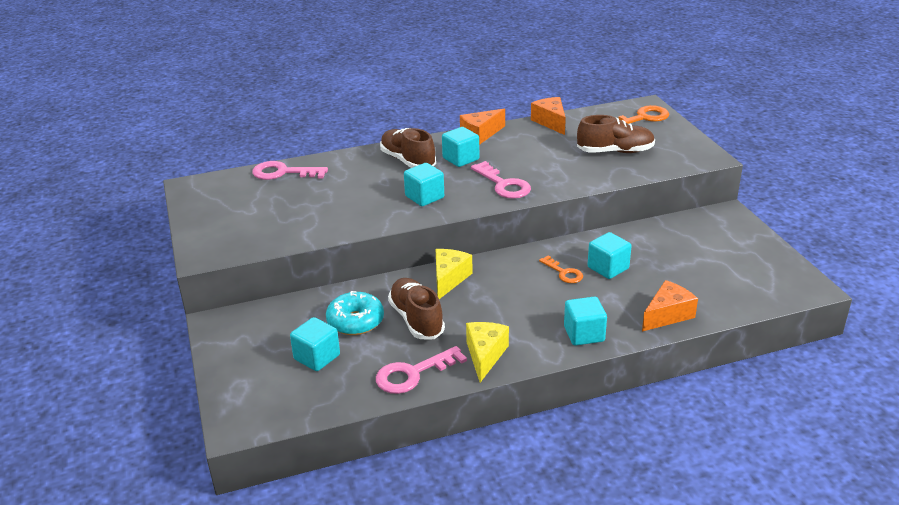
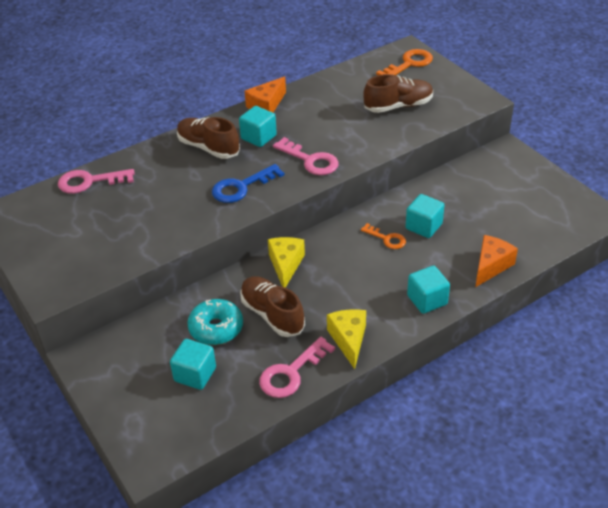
camera: 15 degrees left, 10 degrees up
(424, 197) = (241, 187): turquoise cube -> blue key
(551, 122) = (327, 81): orange cheese -> none

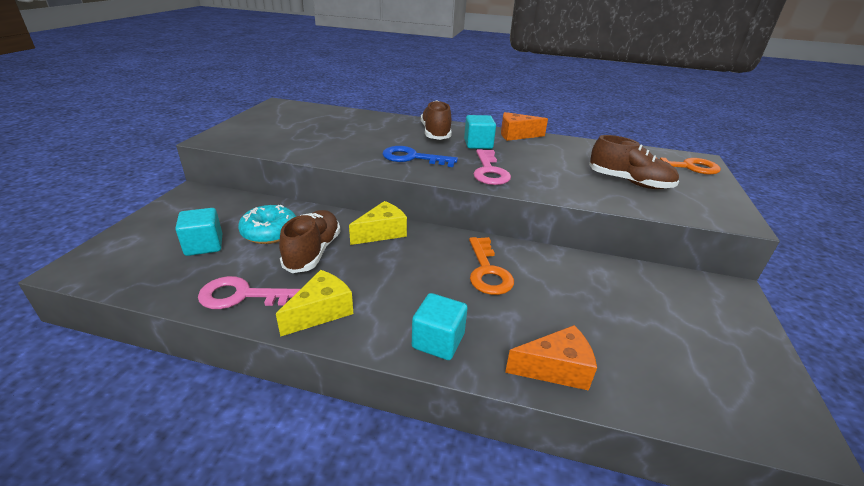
camera: 45 degrees right, 10 degrees down
(89, 182) = (342, 114): pink key -> none
(387, 239) = (487, 271): orange key -> orange key, size x1.59
(423, 226) = (537, 286): turquoise cube -> none

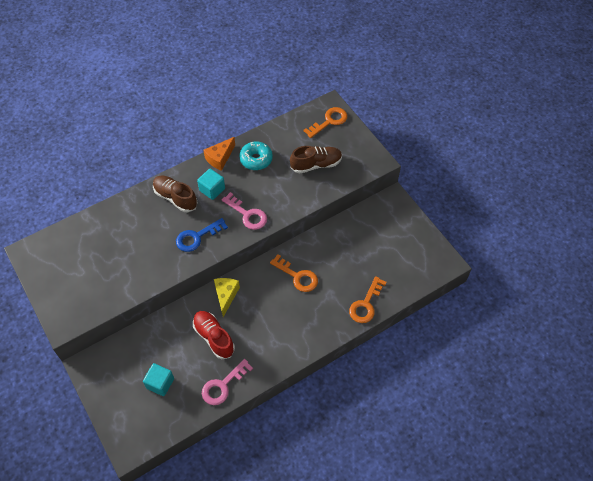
camera: 45 degrees left, 25 degrees up
(270, 232) = (175, 347): turquoise donut -> turquoise donut (256, 159)
(313, 252) = (214, 337): brown shoe -> red shoe
(321, 312) = (263, 361): yellow cheese -> none
(438, 341) = (318, 331): turquoise cube -> none
(555, 369) = (366, 304): orange cheese -> orange key

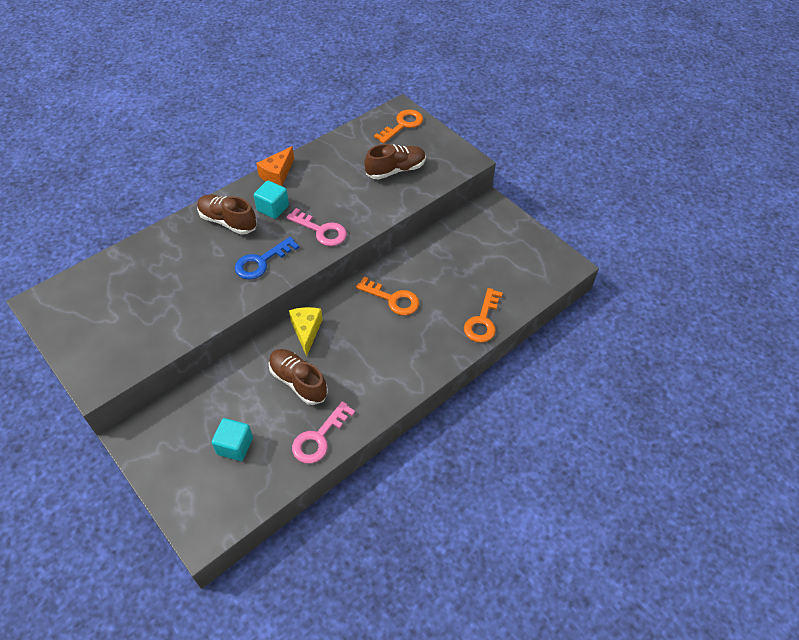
camera: 10 degrees left, 5 degrees down
(214, 337) = (298, 381): red shoe -> brown shoe
(256, 159) = (322, 171): turquoise donut -> none

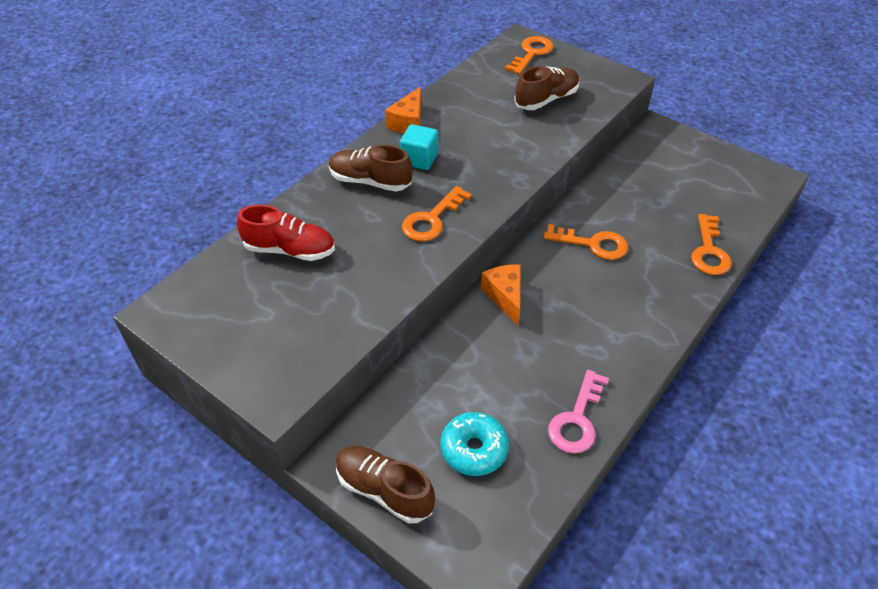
camera: 10 degrees left, 5 degrees down
(147, 269) = (290, 250): none -> red shoe
(235, 446) = (474, 449): turquoise cube -> turquoise donut
(261, 262) = (432, 219): blue key -> orange key
(298, 381) = (521, 357): brown shoe -> brown shoe (384, 490)
(306, 331) = (505, 297): yellow cheese -> orange cheese
(321, 231) = (490, 175): pink key -> none

